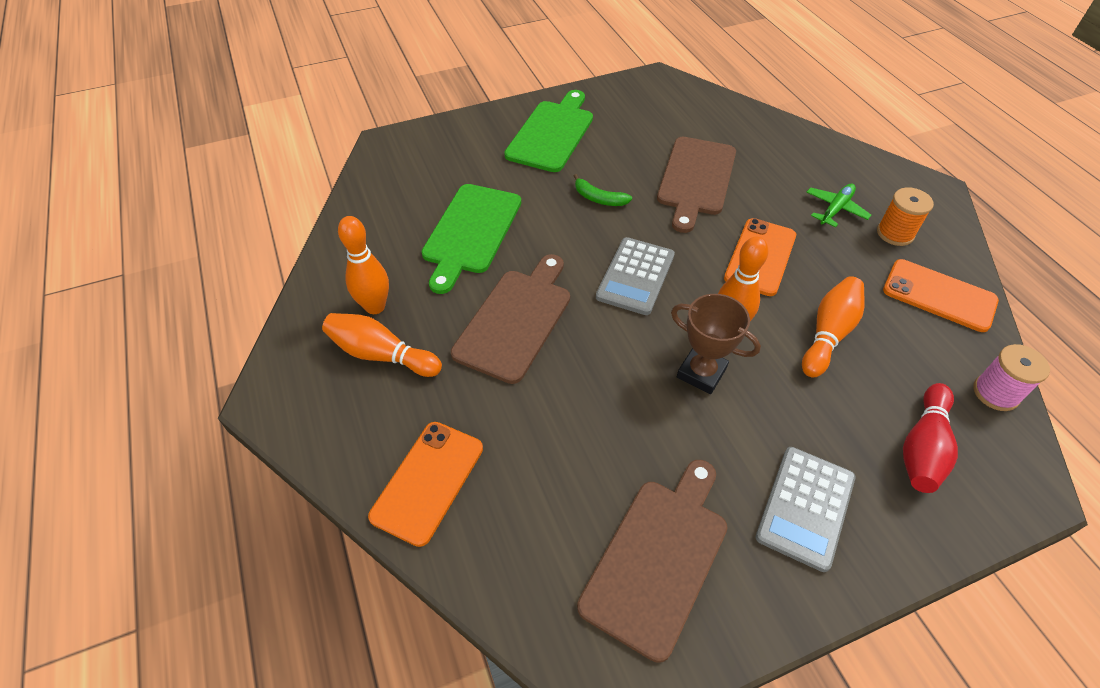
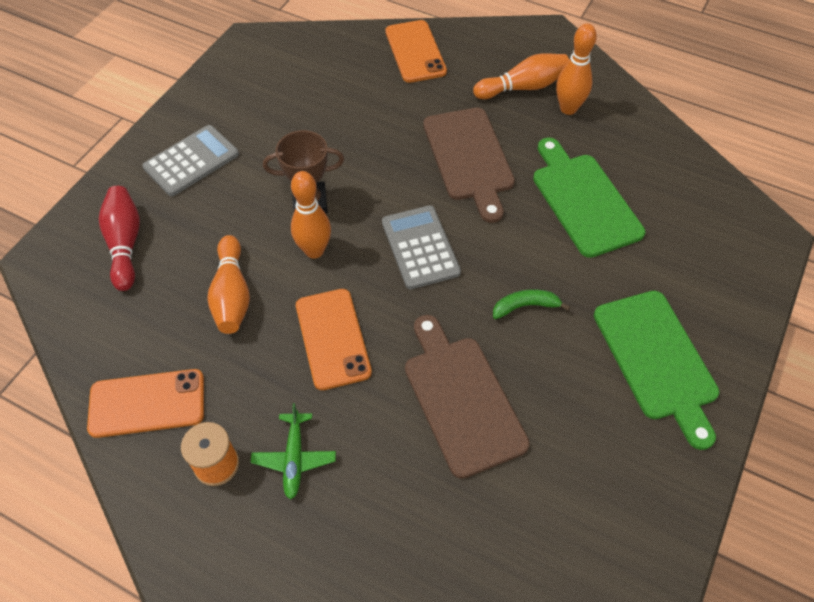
camera: 140 degrees right, 5 degrees up
(657, 558) = (262, 91): brown cutting board -> none
(805, 507) = (191, 161): grey calculator -> grey calculator turned 60 degrees clockwise
(995, 393) = (76, 325): pink spool -> none

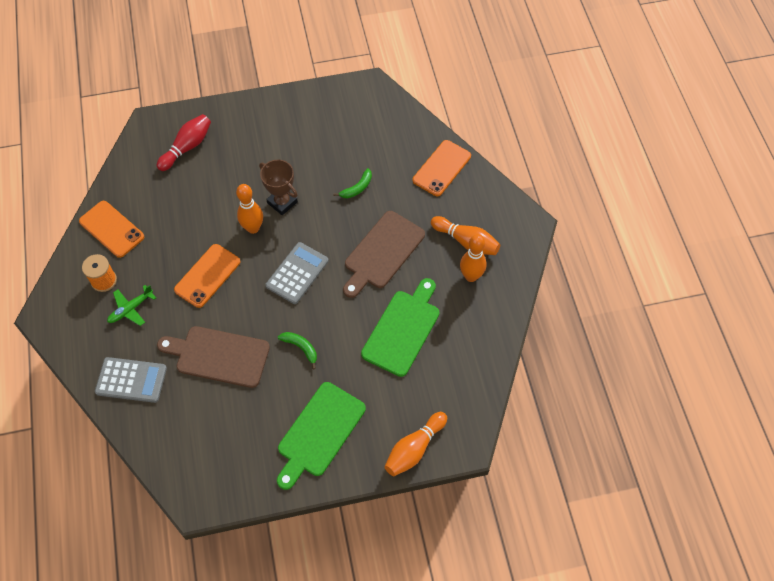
camera: 50 degrees right, 5 degrees up
(191, 161) = (261, 131): grey calculator -> grey calculator (131, 380)
(232, 295) = (196, 214): orange bowling pin -> orange bowling pin (414, 448)
(365, 128) = (357, 188): none -> green banana
(461, 399) = (219, 356): brown cutting board -> brown cutting board turned 105 degrees counterclockwise

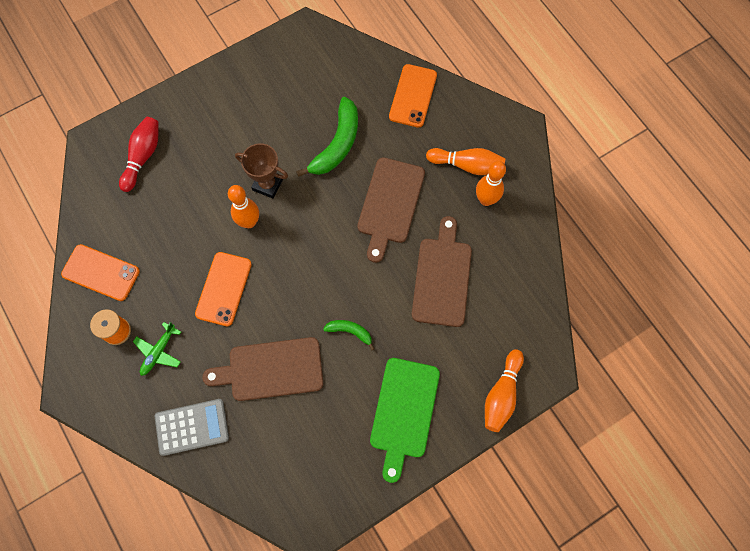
camera: 20 degrees left, 10 degrees up
(297, 273) = (314, 255): grey calculator -> none
(357, 188) = (337, 144): green banana -> green banana, size x1.95
(402, 329) = (442, 277): green cutting board -> brown cutting board

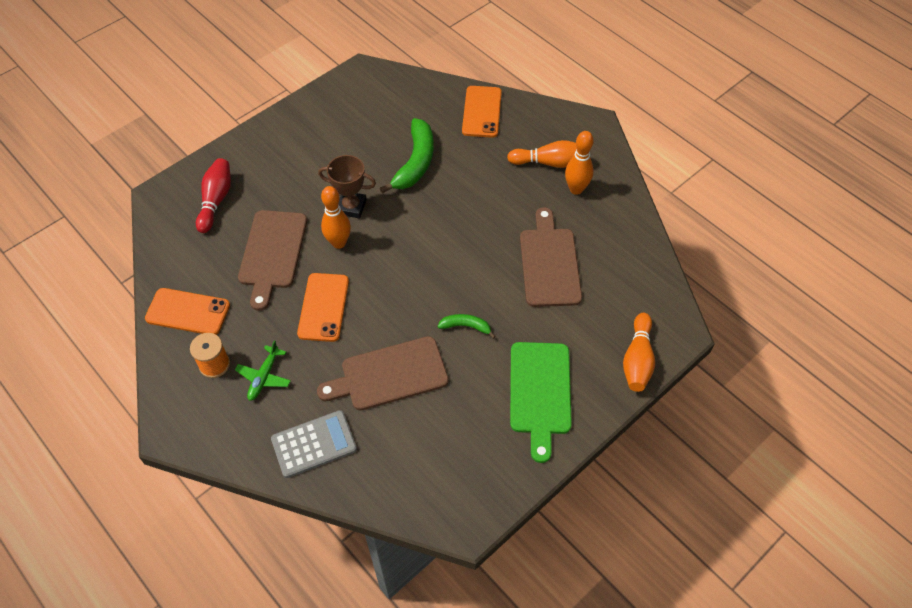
camera: 10 degrees left, 15 degrees down
(390, 204) = (481, 206): brown cutting board -> brown cutting board (272, 253)

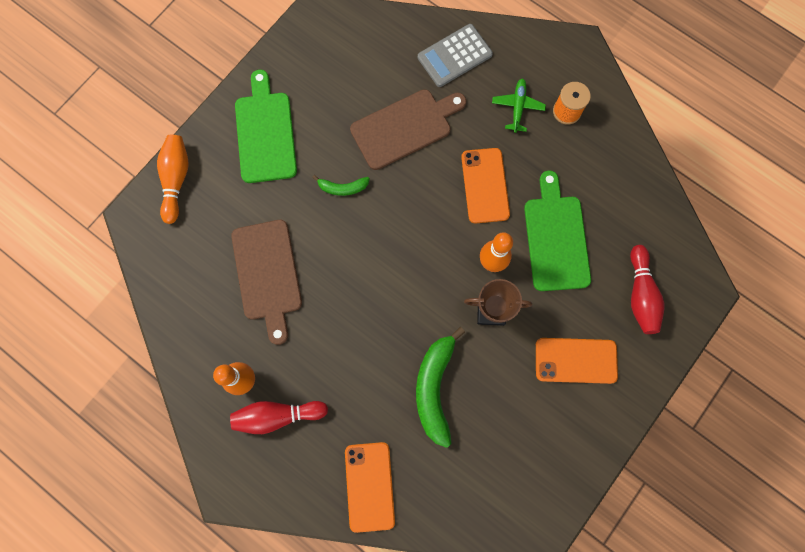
camera: 170 degrees right, 20 degrees up
(188, 312) = (613, 159): orange phone -> orange phone (576, 360)
(272, 253) = (555, 238): brown cutting board -> green cutting board
(550, 162) = (277, 416): orange bowling pin -> red bowling pin

